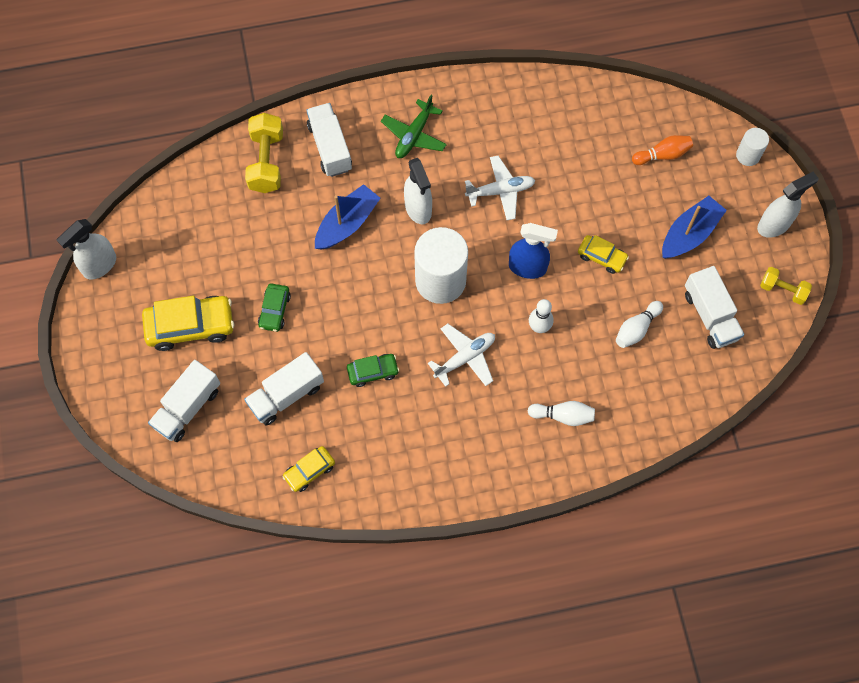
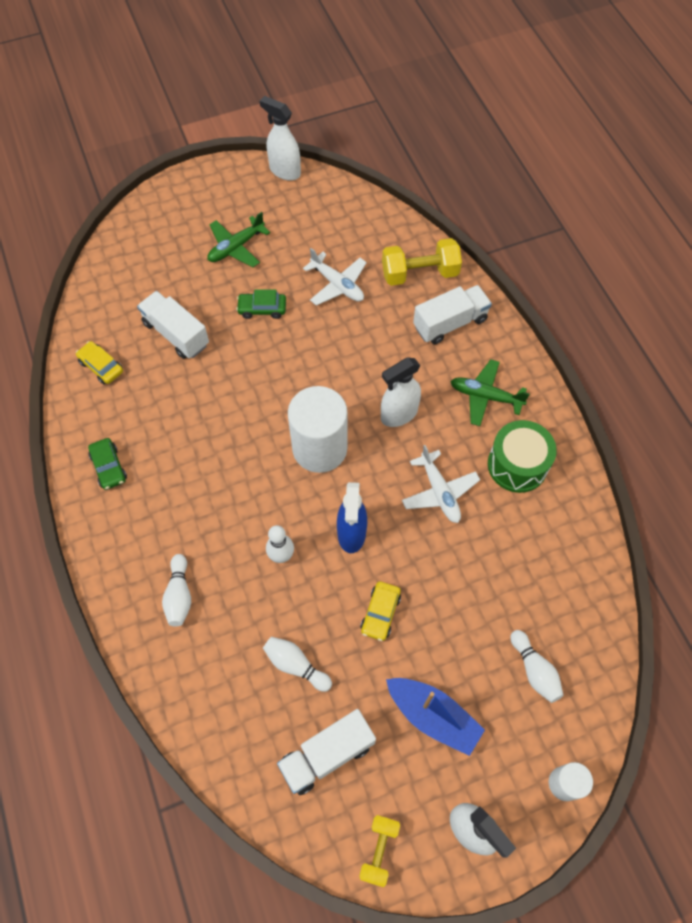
camera: 80 degrees right, 5 degrees down
(187, 408) = (156, 260): white truck -> none
(190, 326) = (236, 247): yellow car -> green plane
(347, 224) = (367, 353): blue boat -> none
(373, 372) = (209, 403): green car -> green car (109, 467)
(465, 358) = (235, 485): white plane -> white plane (337, 285)
(486, 126) = (517, 465): none -> green drum
(662, 155) = (534, 670): orange bowling pin -> white bowling pin

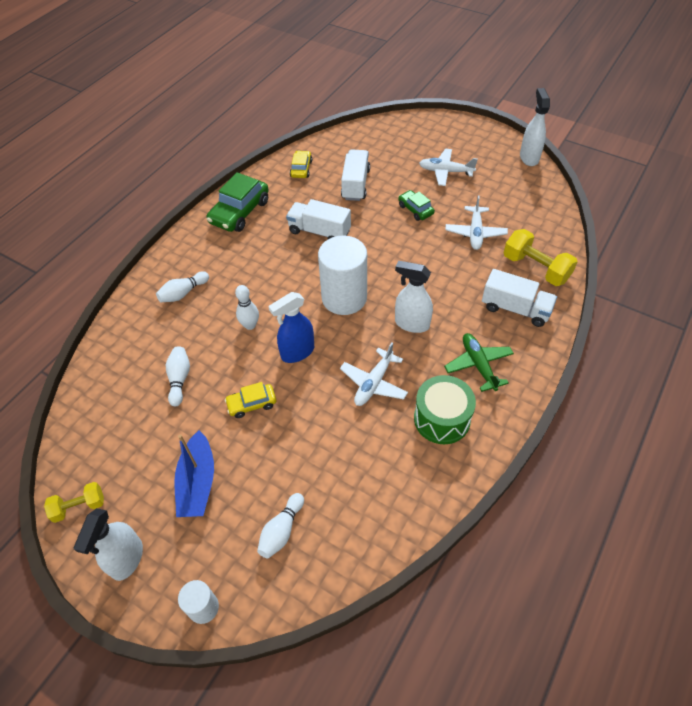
camera: 55 degrees right, 10 degrees down
(109, 467) = (240, 212): green car -> green car, size x1.80
(236, 247) = (445, 171): green plane -> white plane
(327, 754) = (128, 434): white truck -> white truck (319, 231)

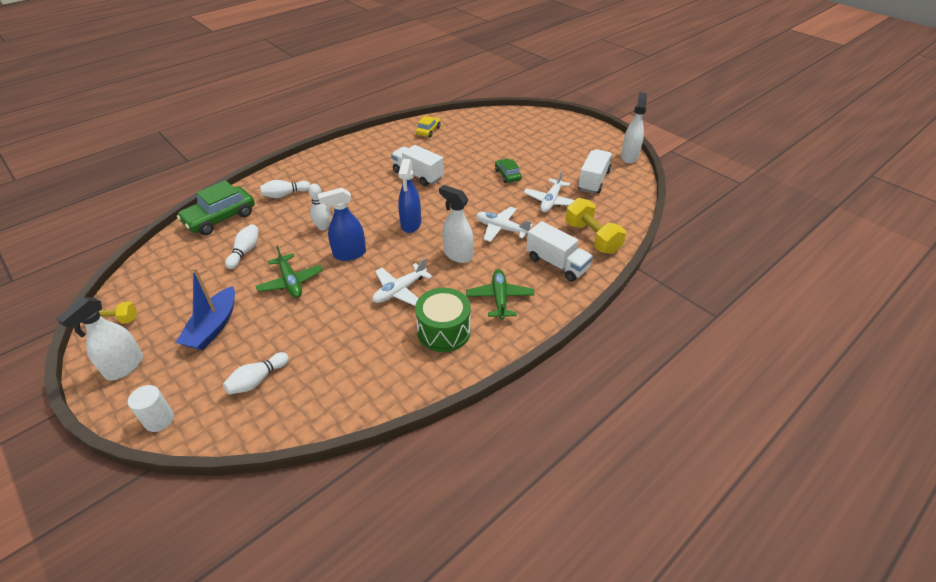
camera: 15 degrees right, 10 degrees down
(240, 212) = (362, 150): green car -> green car (220, 218)
(252, 404) = (290, 282): yellow car -> green plane
(344, 298) = (411, 224): white cylinder -> blue spray bottle
(355, 184) = (466, 149): white truck -> white truck (593, 181)
(445, 171) = (548, 154): white plane -> white plane (501, 229)

